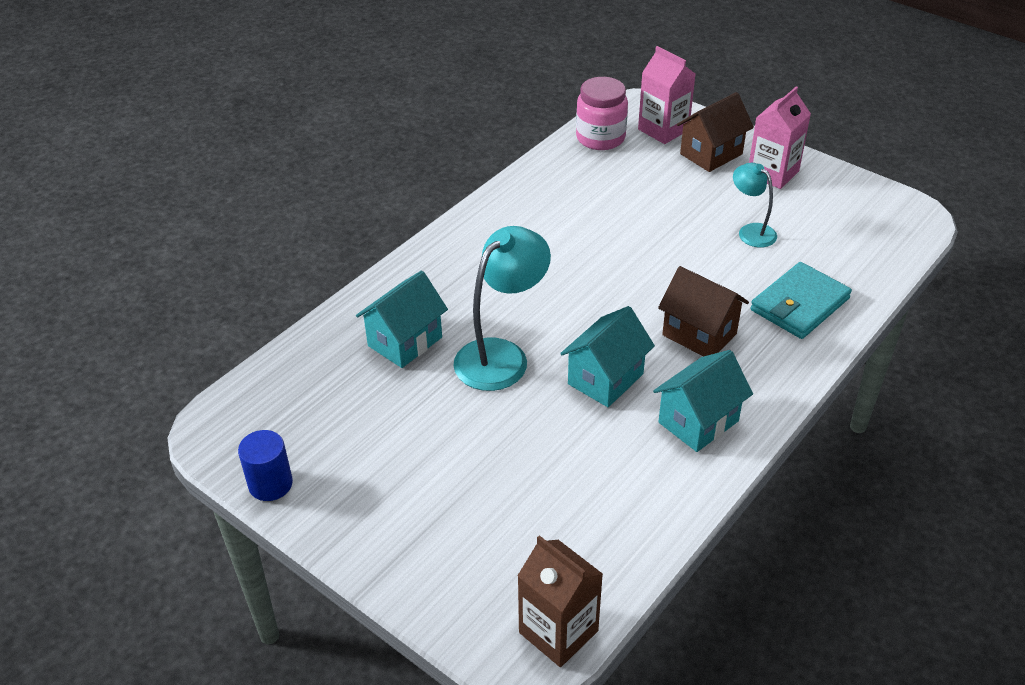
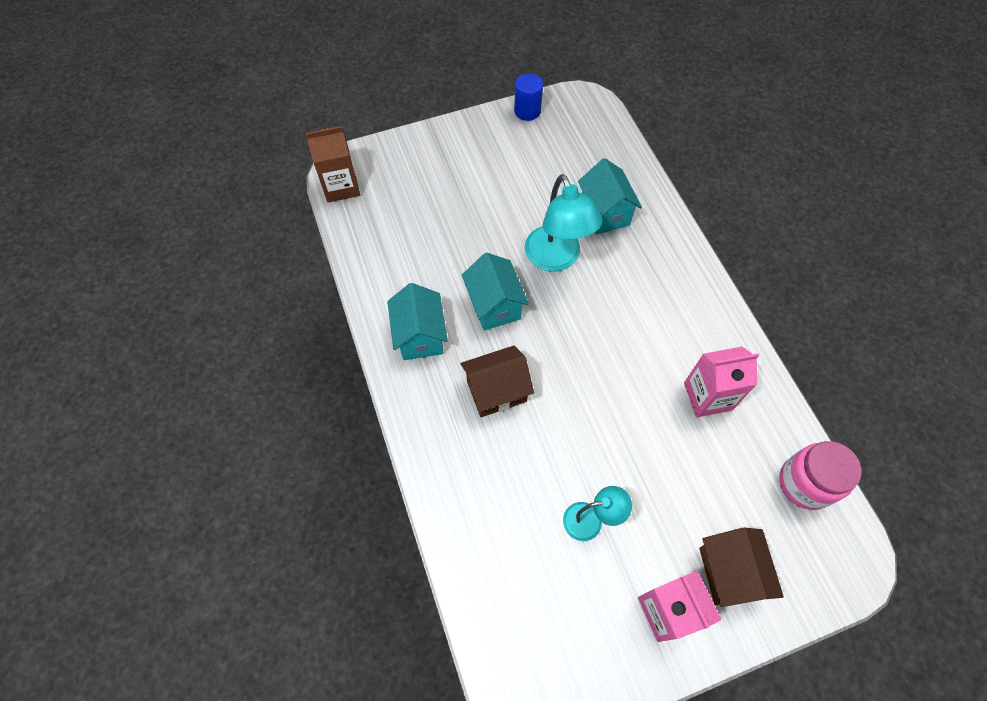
camera: 120 degrees right, 20 degrees up
(663, 130) = (795, 554): pink carton -> pink carton (707, 396)
(799, 304) = (480, 488): turquoise wallet -> none

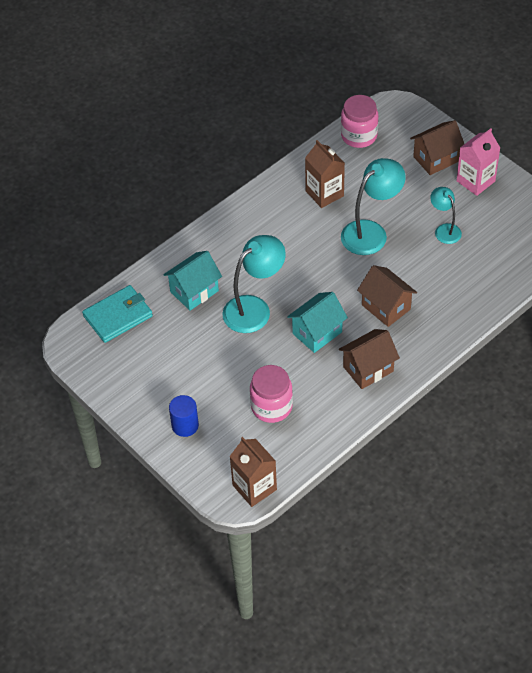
camera: 110 degrees left, 10 degrees down
(420, 336) = (368, 369): turquoise house -> brown house
(422, 231) = (271, 406): none -> pink jar
(527, 111) = (102, 380): blue cylinder -> blue cylinder (185, 425)
(600, 143) = (118, 316): none -> turquoise wallet
(622, 424) = (371, 232): none -> turquoise lamp
(707, 396) = (324, 193): pink carton -> brown carton

